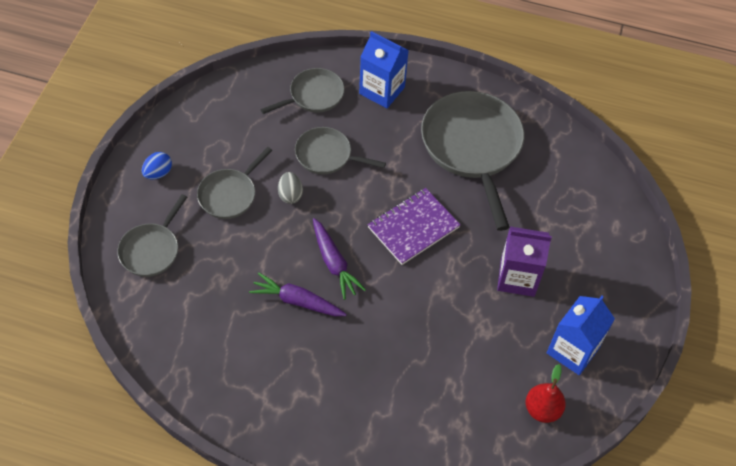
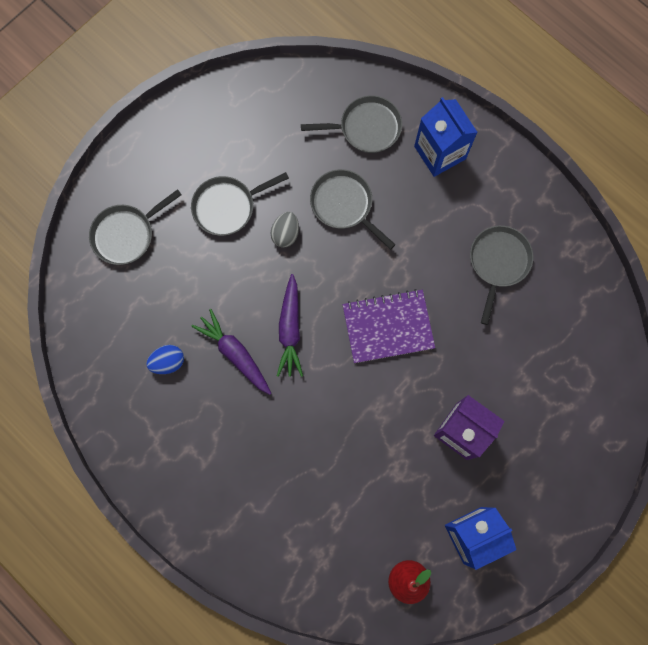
camera: 30 degrees right, 20 degrees up
(158, 173) = (171, 151): blue egg -> blue egg (168, 362)
(472, 147) = (498, 263): grey pan -> grey pan, size x0.54

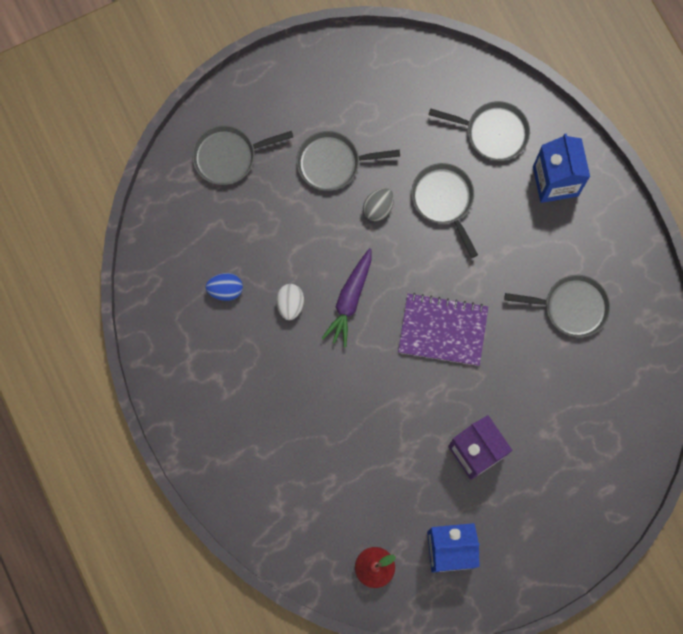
camera: 20 degrees right, 0 degrees up
(235, 354) = (290, 304): purple carrot -> white egg
(498, 263) = (571, 307): grey pan -> grey pan turned 60 degrees clockwise

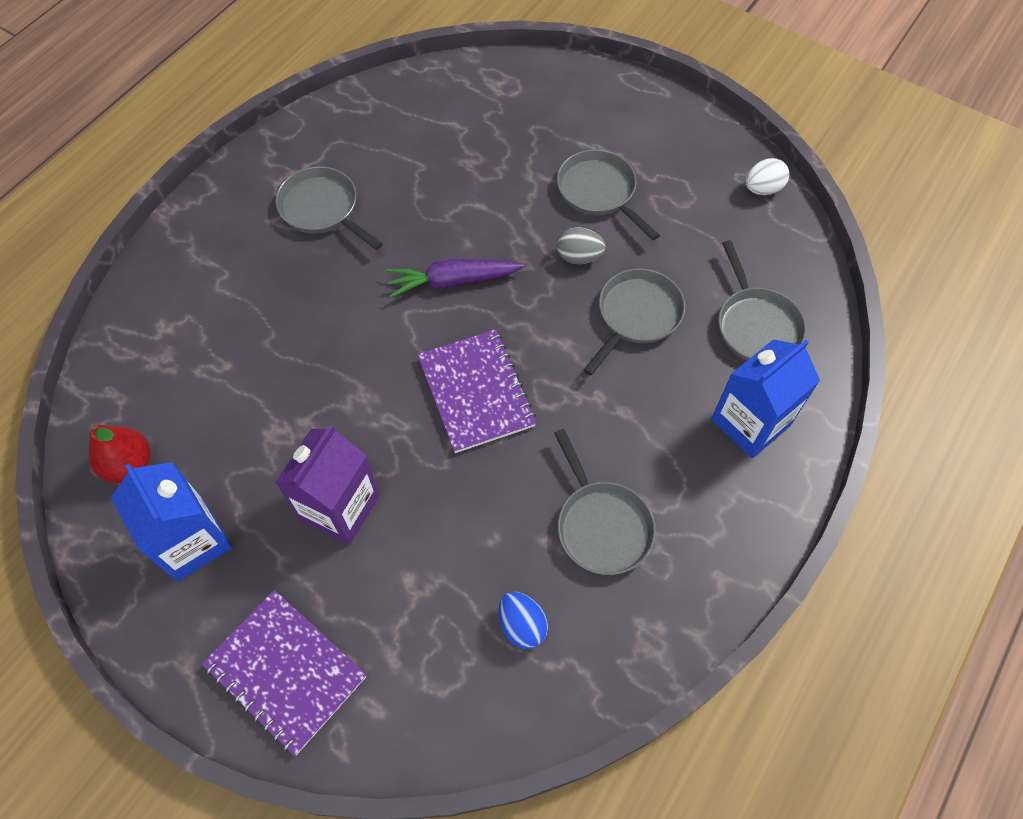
camera: 60 degrees right, 15 degrees down
(225, 290) = (391, 167): blue egg -> blue egg (522, 625)
(228, 156) = (539, 104): grey pan -> grey pan (322, 209)
(290, 304) = (411, 229): white egg -> white egg (762, 189)
(561, 528) = (286, 671): none -> purple notebook

